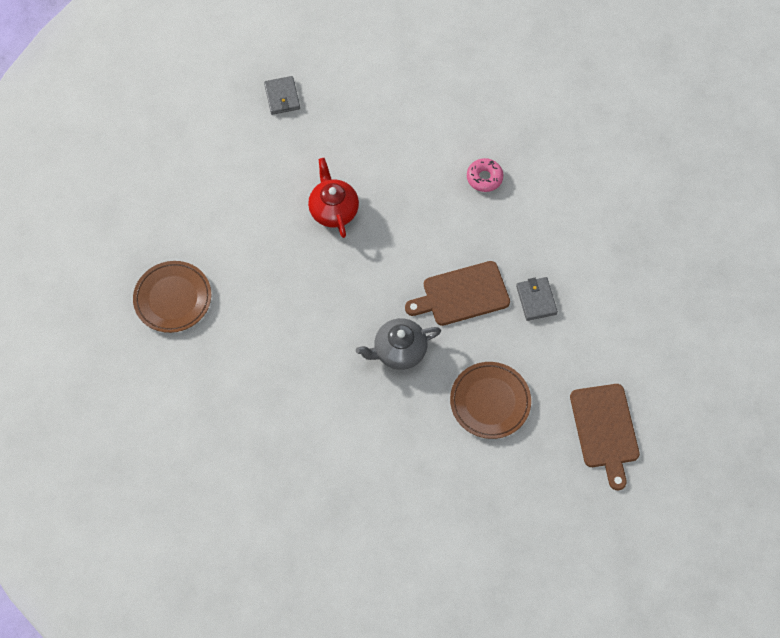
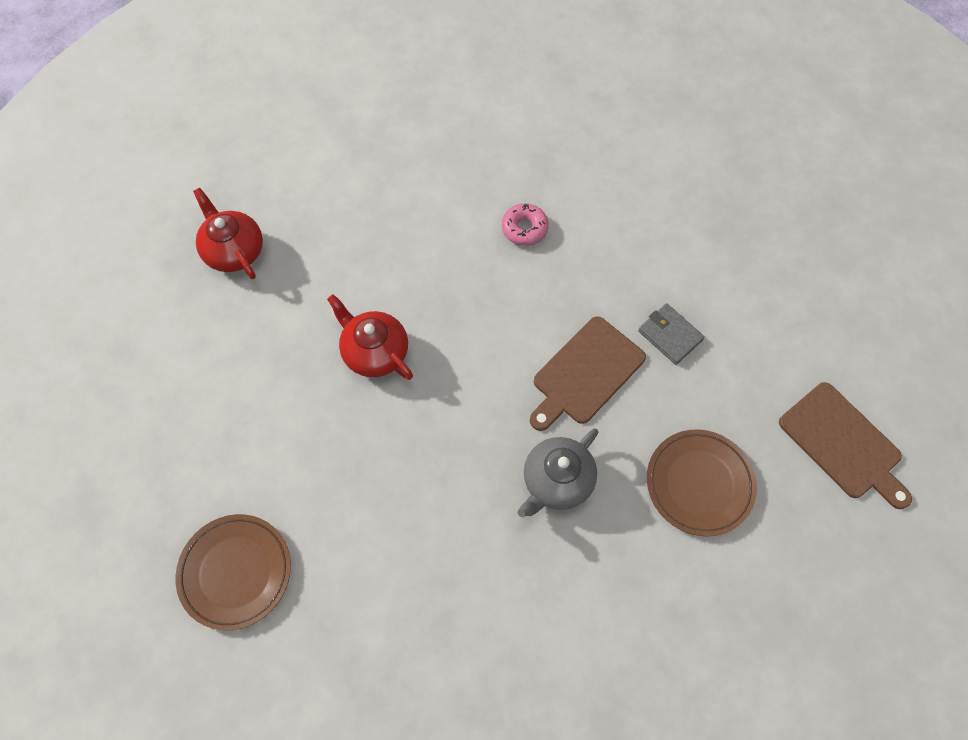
camera: 30 degrees left, 0 degrees up
(282, 97) = (234, 250): grey wallet -> red teapot

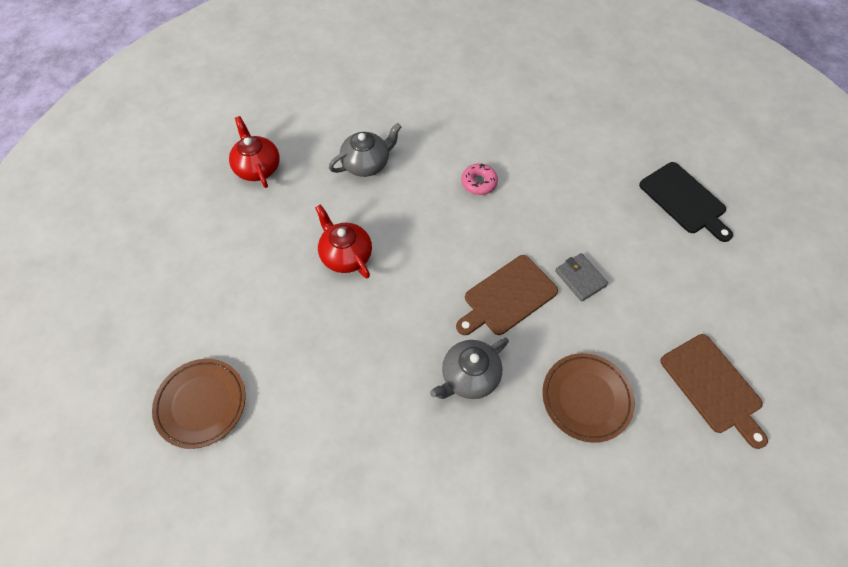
camera: 10 degrees right, 5 degrees down
(376, 224) = (367, 163): none -> grey teapot
(781, 213) = (684, 200): none -> black cutting board

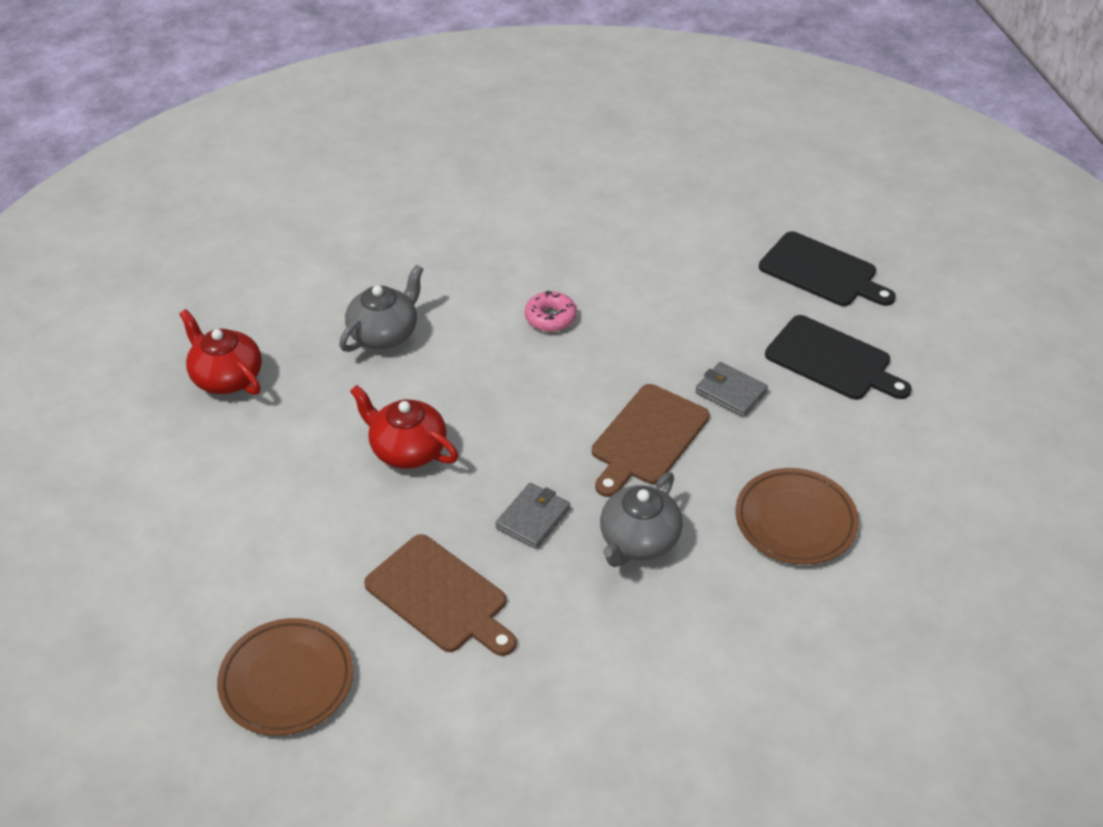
camera: 20 degrees left, 15 degrees down
(405, 334) = (533, 518): none -> grey wallet
(664, 275) = (832, 360): none -> black cutting board
(713, 386) = (939, 463): brown cutting board -> brown cutting board (440, 597)

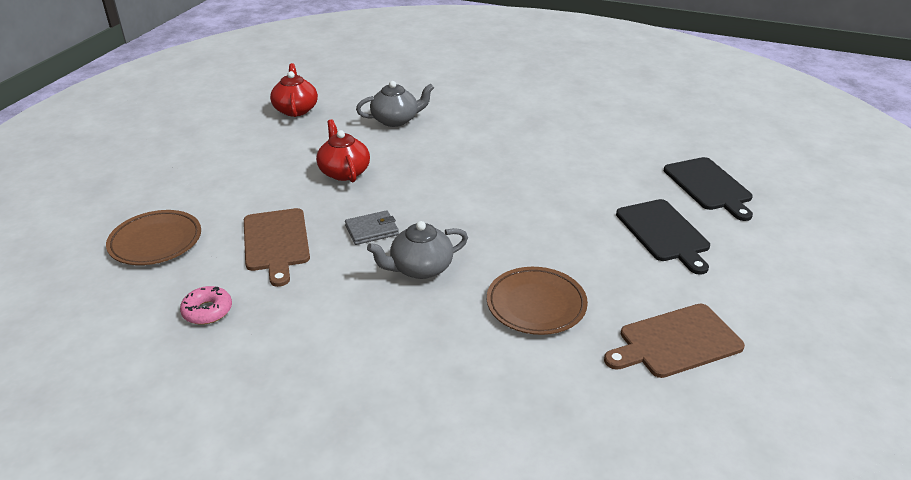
camera: 35 degrees right, 10 degrees down
(550, 317) = (497, 146): pink donut -> pink donut (207, 311)
(647, 438) = (487, 222): brown cutting board -> brown cutting board (676, 342)
(731, 392) = (570, 221): grey wallet -> none

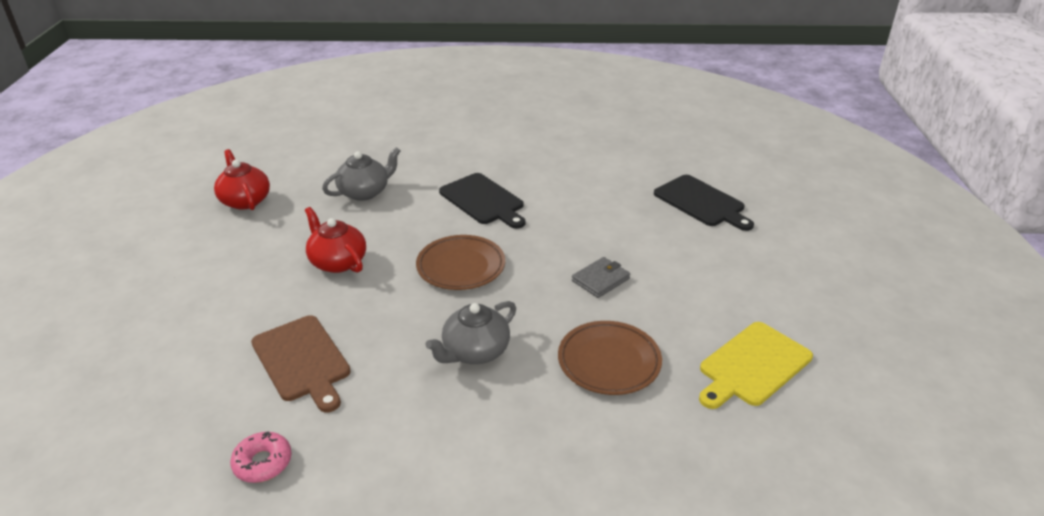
camera: 20 degrees left, 0 degrees up
(156, 242) = (155, 395): brown plate -> brown plate (461, 266)
(371, 230) = (402, 321): grey wallet -> grey wallet (600, 280)
(664, 233) = (687, 258): black cutting board -> black cutting board (483, 200)
(676, 342) = (752, 366): brown cutting board -> yellow cutting board

